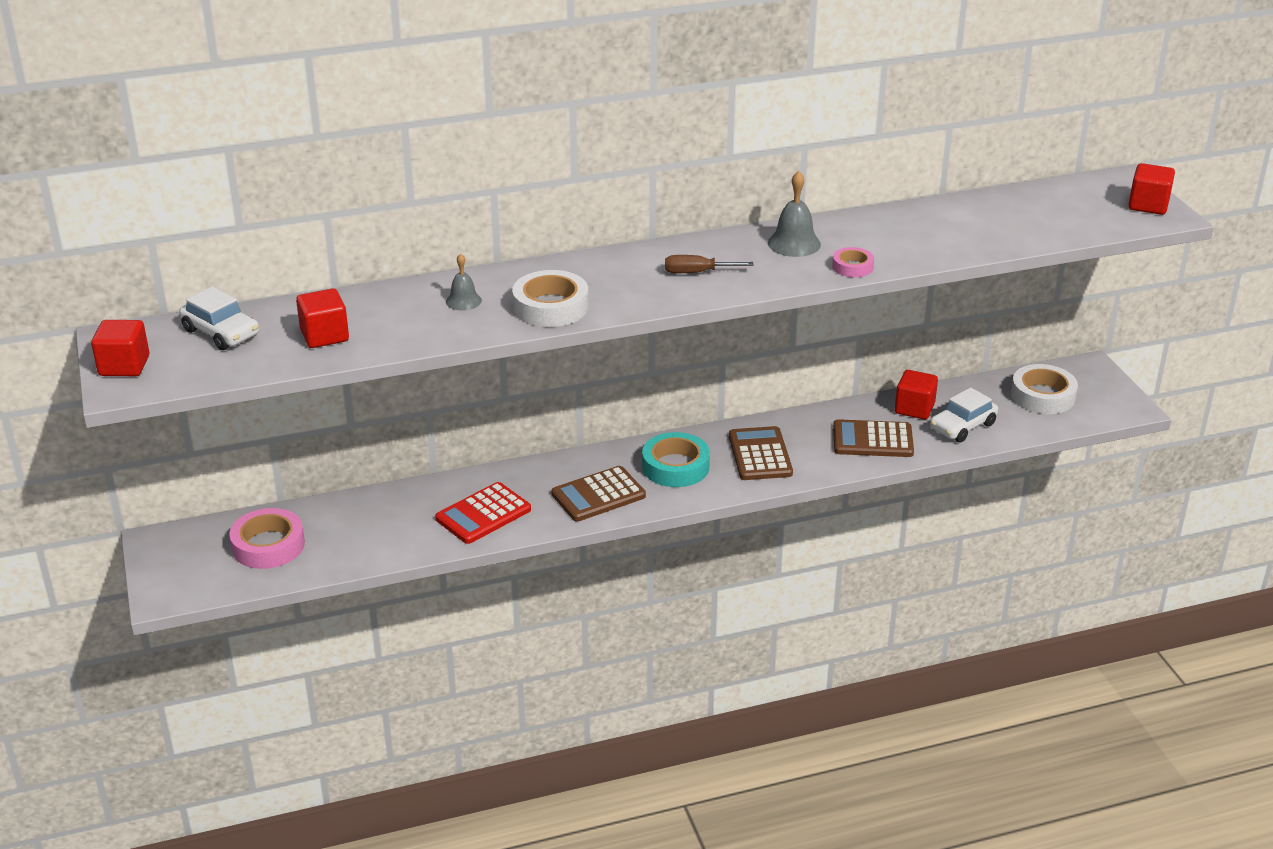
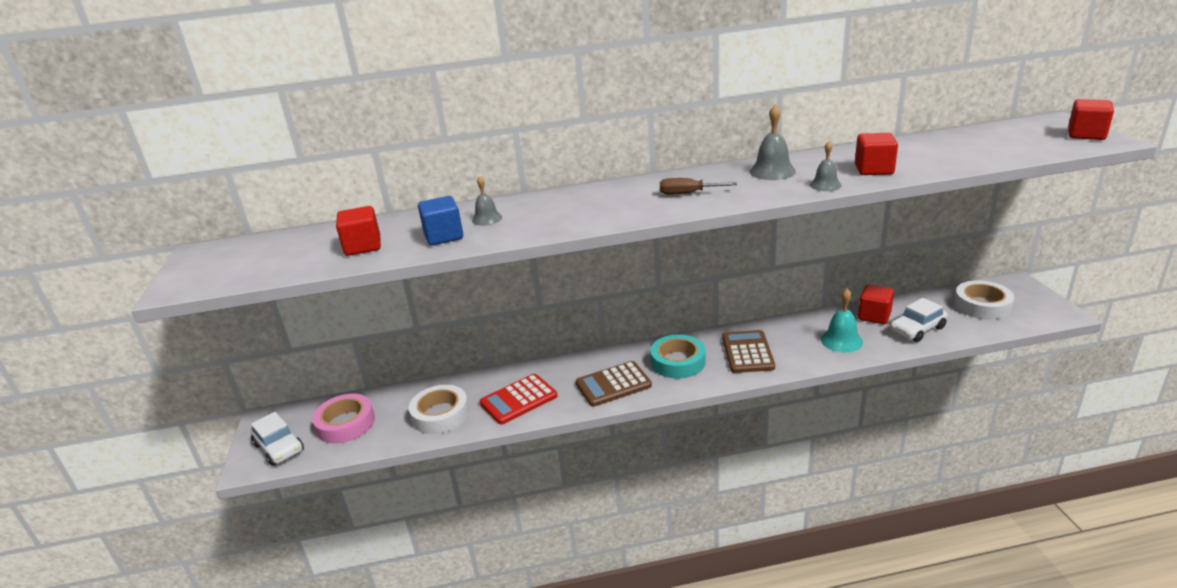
camera: 10 degrees right, 5 degrees down
(124, 366) = (191, 272): red cube -> red cube (874, 169)
(221, 332) = (282, 246): white car -> white car (279, 447)
(419, 324) = (443, 236): none -> blue cube
(550, 307) = (558, 221): white tape -> white tape (440, 414)
(852, 267) = (825, 185): pink tape -> grey bell
(872, 440) = (841, 340): brown calculator -> turquoise bell

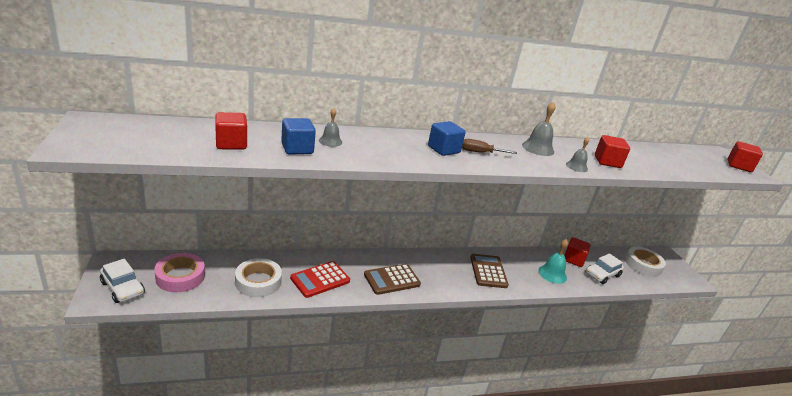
camera: 10 degrees left, 0 degrees up
(637, 200) = (443, 149): none -> blue cube
(678, 362) = (439, 270): turquoise tape -> none

